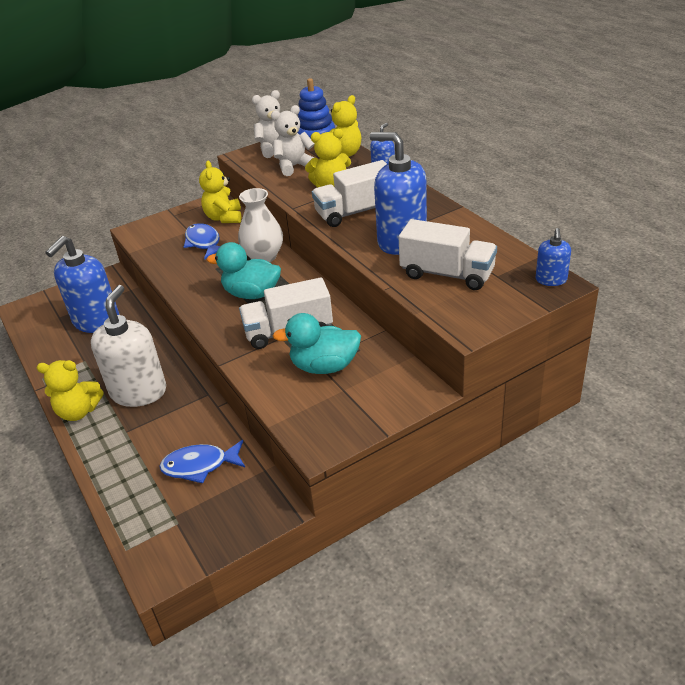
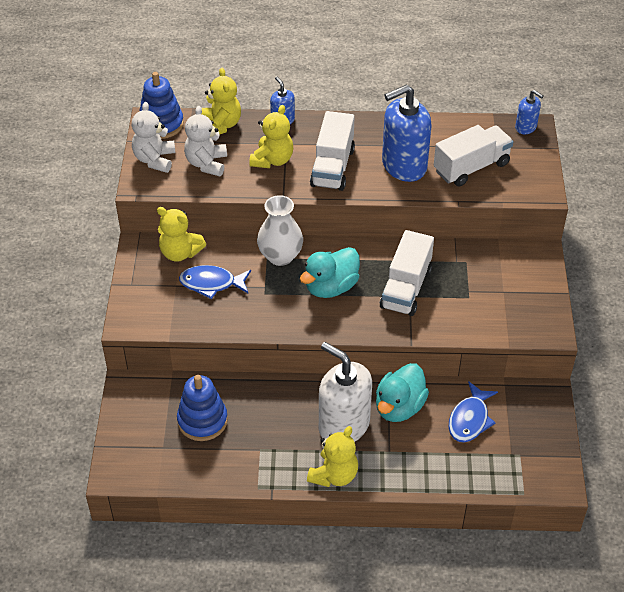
camera: 60 degrees left, 10 degrees up
(96, 321) = (202, 420): blue soap dispenser -> blue stacking toy
(324, 366) = (468, 289): turquoise duck -> turquoise duck (399, 407)

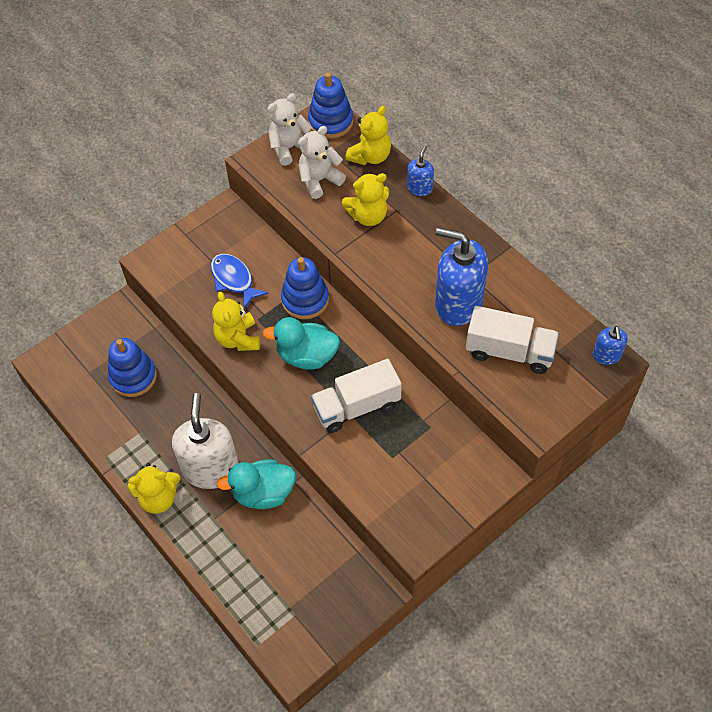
camera: 50 degrees right, 10 degrees up
(180, 253) = (244, 237): yellow teddy bear -> yellow teddy bear (238, 339)
(280, 256) = (305, 300): white vase -> blue stacking toy
(332, 167) = (403, 259): white truck -> none
(470, 419) = (297, 552): blue fish -> none

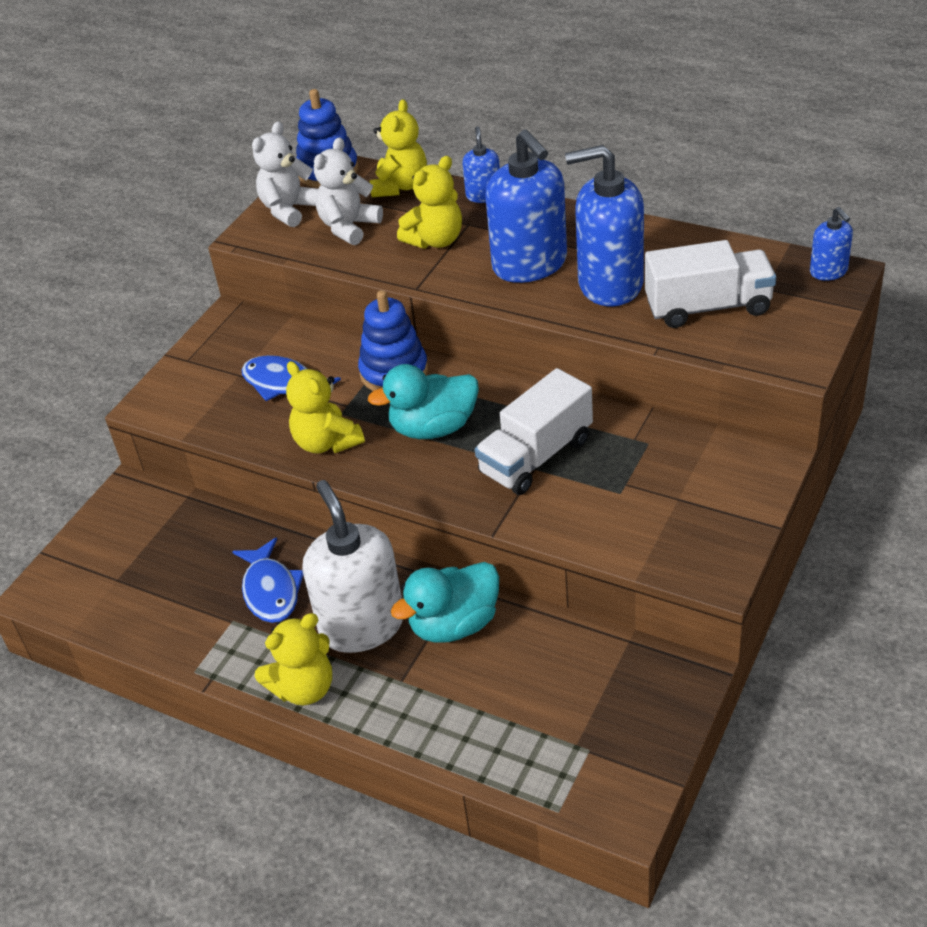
camera: 20 degrees left, 15 degrees down
(133, 377) = (186, 561): blue stacking toy -> none
(171, 420) = (270, 590): none -> blue fish
(417, 264) = (530, 264): none -> blue soap dispenser

